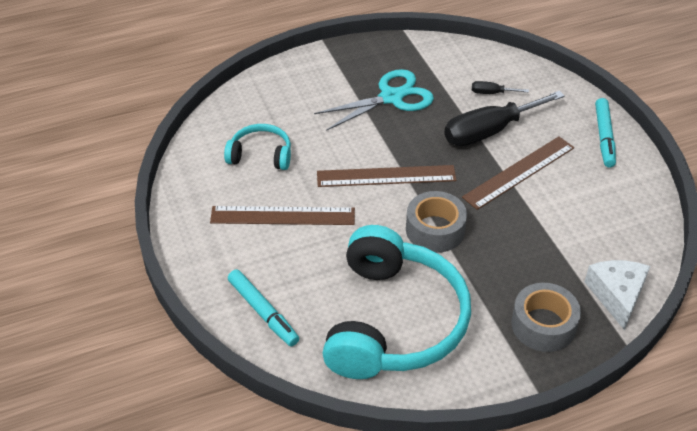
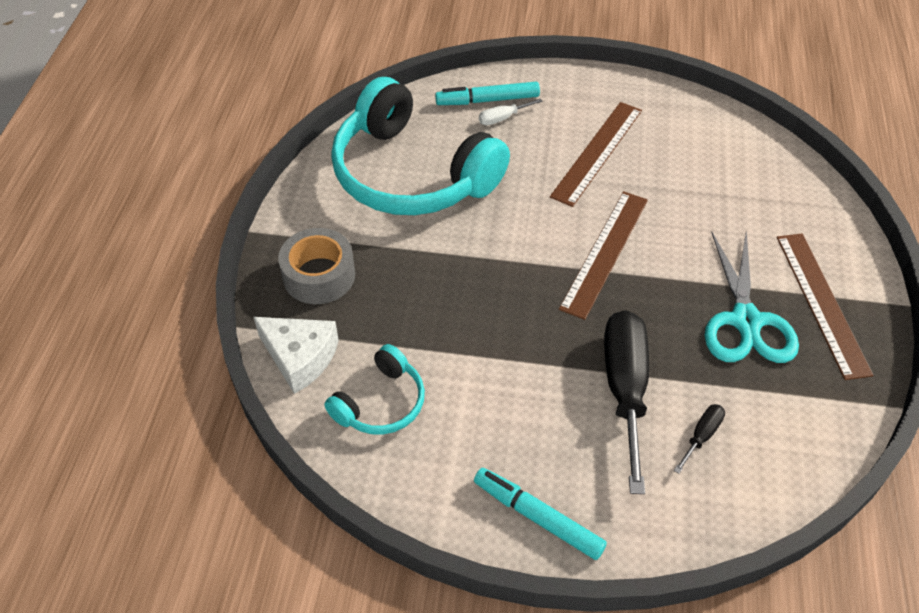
camera: 120 degrees right, 5 degrees up
(261, 155) = (700, 168): turquoise headphones -> turquoise headphones (381, 403)
(281, 291) = (502, 118): none -> white screwdriver
(435, 230) = (498, 255): grey tape -> none
(519, 172) = (534, 378): brown ruler -> brown ruler (822, 303)

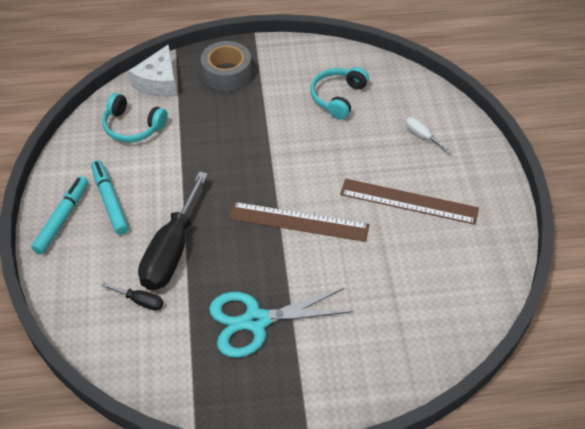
camera: 75 degrees right, 0 degrees up
(411, 174) = (337, 97): turquoise headphones -> turquoise headphones, size x0.47
(487, 100) = (439, 123): turquoise marker -> turquoise marker (110, 201)
(625, 389) = (171, 251): black screwdriver -> black screwdriver turned 120 degrees clockwise
(822, 303) = (291, 375): brown ruler -> none

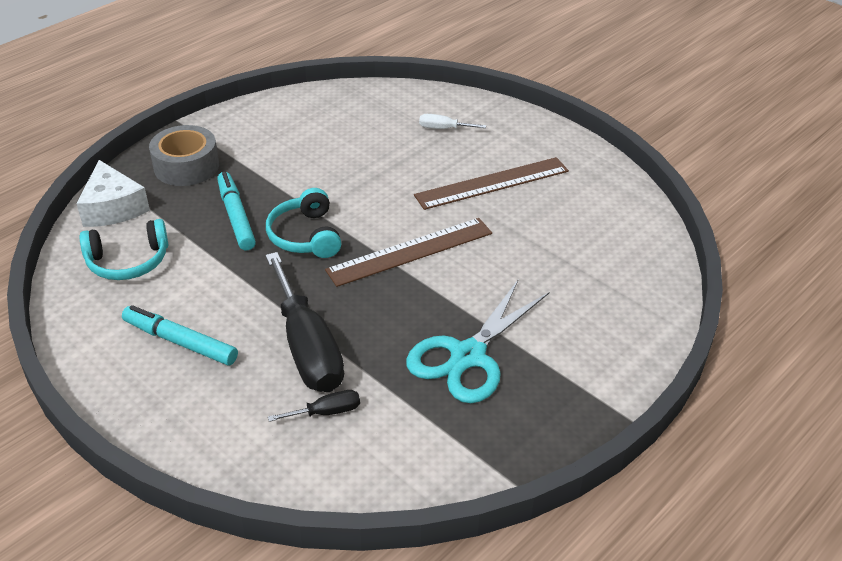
camera: 40 degrees left, 10 degrees down
(62, 218) = (138, 390): turquoise marker -> turquoise marker (236, 216)
(337, 97) = (328, 135): turquoise headphones -> turquoise headphones (305, 236)

